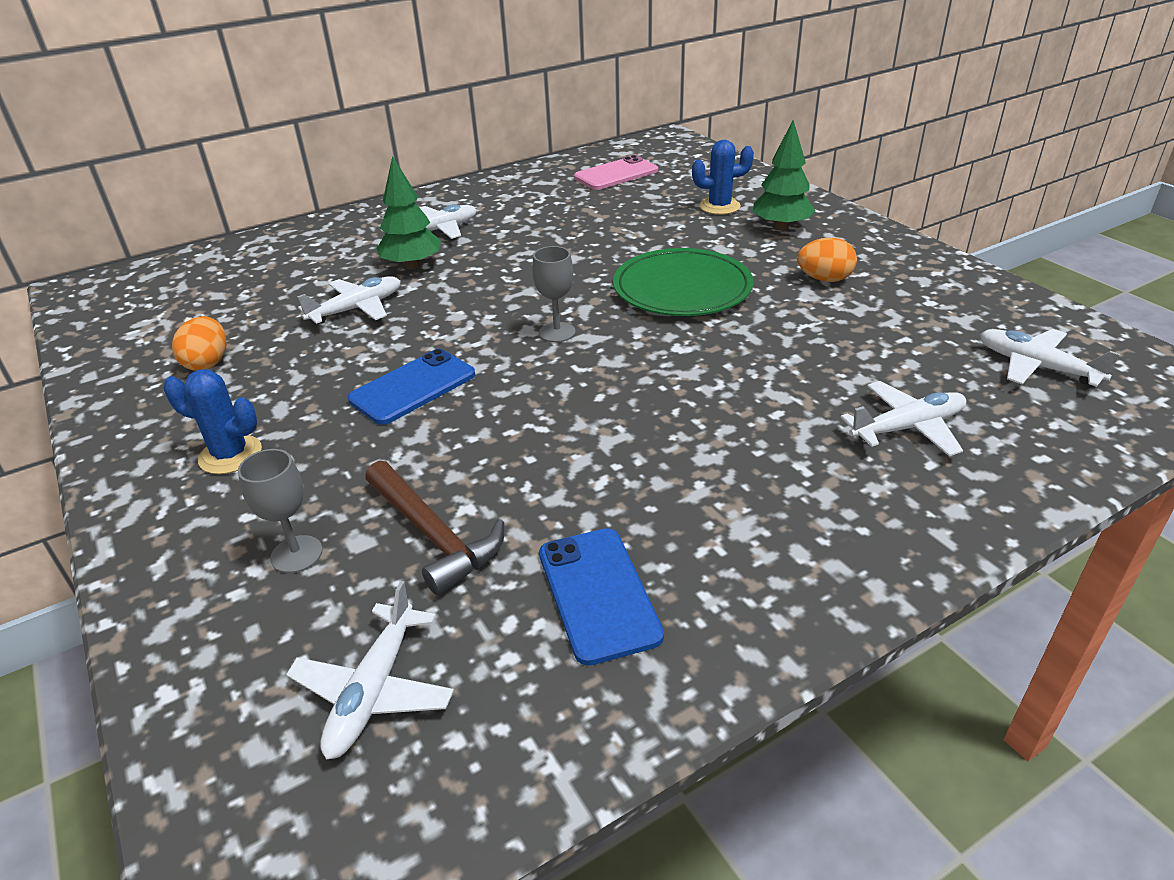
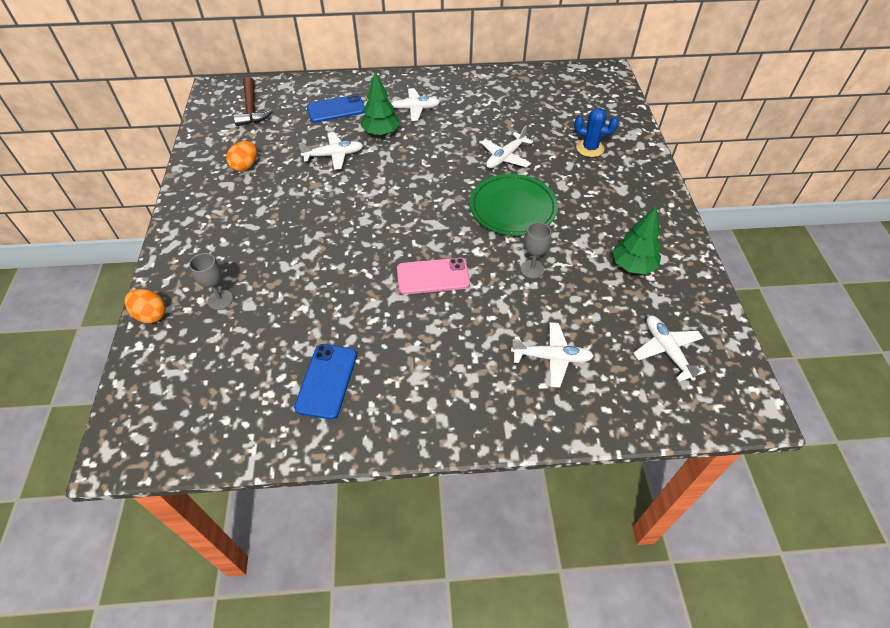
camera: 25 degrees right, 15 degrees up
(230, 455) = (224, 230): blue cactus -> none
(373, 691) = (210, 383): white plane -> white plane (505, 157)
(413, 387) = (327, 222): blue phone -> blue phone (336, 109)
(434, 535) = (280, 316): brown hammer -> brown hammer (251, 109)
(557, 332) = (421, 213): grey goblet -> grey goblet (532, 269)
(616, 174) = (548, 96): pink phone -> pink phone (433, 276)
(781, 227) = (613, 181): green tree -> green tree (632, 266)
(824, 279) = (602, 233): orange egg -> orange egg (151, 315)

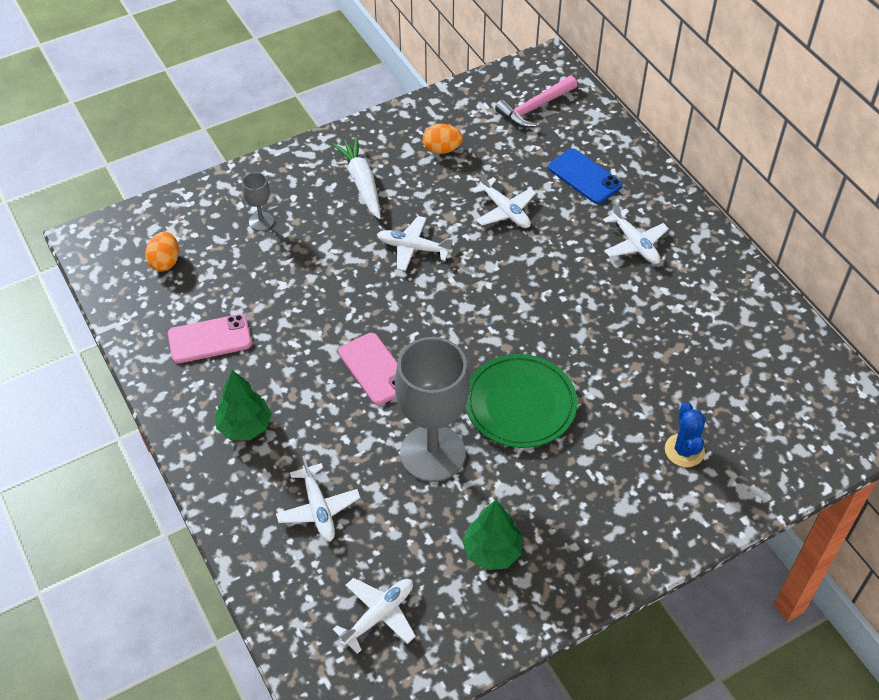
camera: 65 degrees right, 0 degrees up
(151, 315) = (222, 185): orange egg -> orange egg (165, 262)
(237, 221) = (361, 183): none -> white carrot
(251, 109) = (534, 108): brown hammer -> pink hammer
(327, 381) = (210, 339): blue phone -> pink phone
(381, 133) = (570, 234): green tree -> green tree (245, 426)
(505, 157) = (606, 367): white plane -> white plane (413, 248)
(532, 269) = (432, 453): grey goblet -> grey goblet, size x2.30

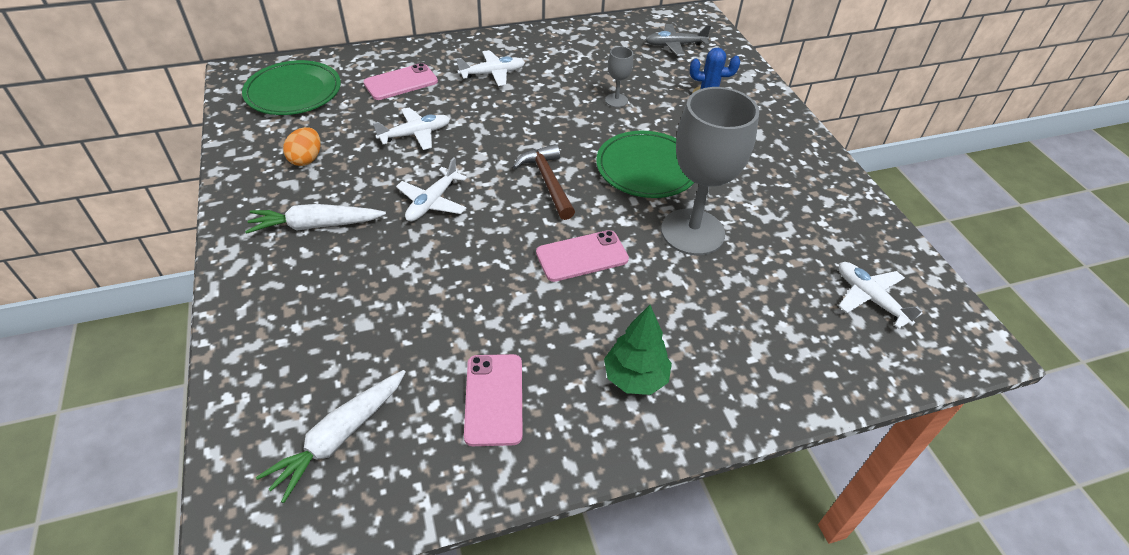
camera: 80 degrees left, 5 degrees down
(165, 262) = (339, 437): orange egg -> white carrot
(261, 221) = (323, 323): grey goblet -> grey goblet (616, 100)
(318, 509) = (750, 326): white plane -> none
(470, 325) = (547, 181): none -> brown hammer
(492, 551) = (800, 213): green tree -> none
(534, 108) = (293, 92): pink hammer -> green plate
(584, 177) = (401, 82): blue phone -> pink phone
(785, 406) = (675, 45): none -> grey plane

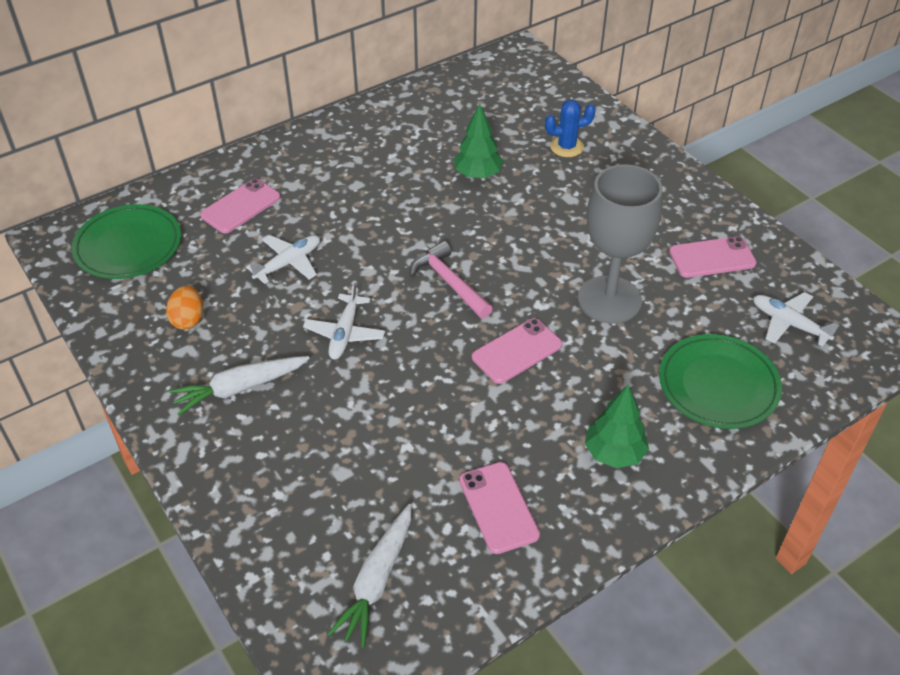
camera: 15 degrees left, 0 degrees up
(493, 74) = (334, 173): white plane -> none
(547, 181) = (449, 282): brown hammer -> pink hammer
(616, 100) = (477, 174): grey goblet -> green tree
(647, 168) = (539, 243): green plate -> green plate (718, 385)
(675, 45) = (510, 94): grey plane -> none
(811, 218) = (712, 258): none -> pink phone

